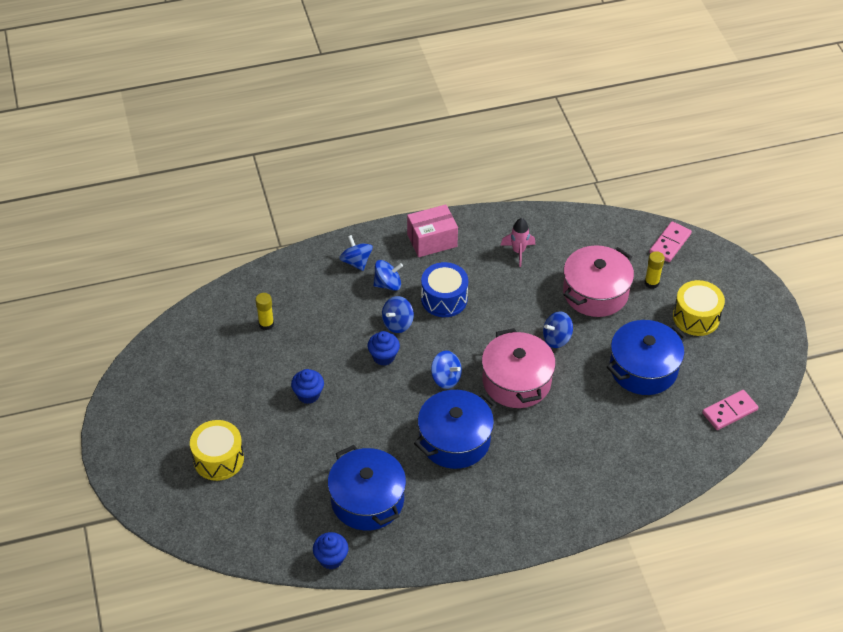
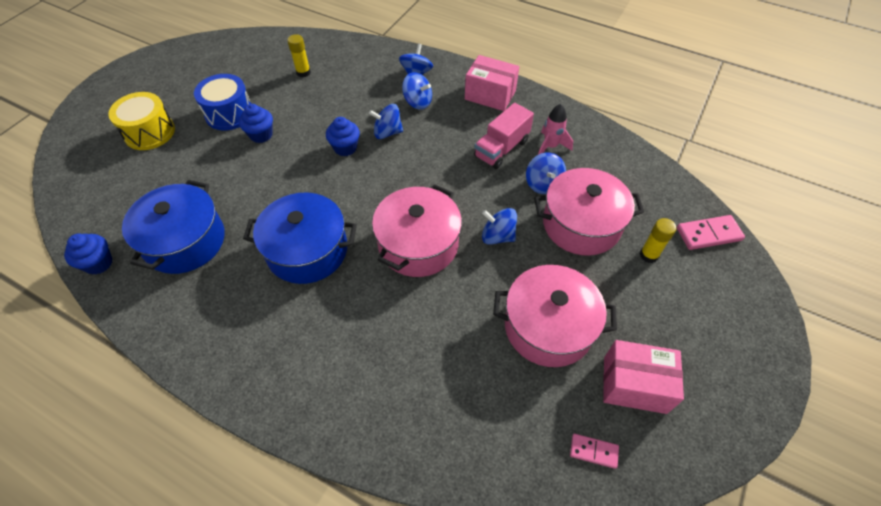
camera: 45 degrees right, 5 degrees up
(444, 299) = (444, 140): blue drum -> blue drum (229, 113)
(446, 378) = (367, 197): blue spinning top -> blue spinning top (543, 184)
(489, 277) = (501, 149): none -> pink truck
(643, 368) = (548, 327): blue pot -> pink pot
(696, 317) = (662, 321): yellow drum -> none
(715, 363) = (634, 384): none -> pink box
(729, 411) = (593, 451): pink domino -> pink domino, size x0.62

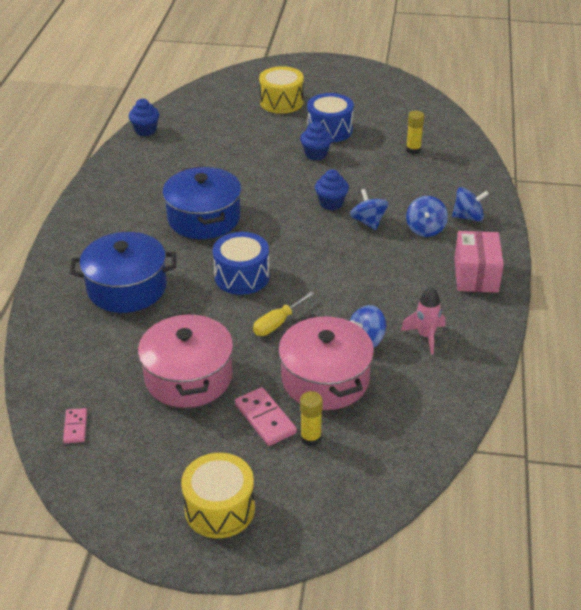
camera: 70 degrees right, 15 degrees down
(185, 241) = (183, 158): blue pot -> blue pot (127, 288)
(418, 244) = (242, 276): pink pot -> blue drum
(497, 236) = (277, 323): blue spinning top -> yellow screwdriver
(501, 149) = (398, 301): pink truck -> none
(634, 384) = (149, 446): pink box -> none
(708, 234) = (369, 487): pink domino -> pink domino (265, 418)
(721, 345) = (219, 509): none -> yellow drum

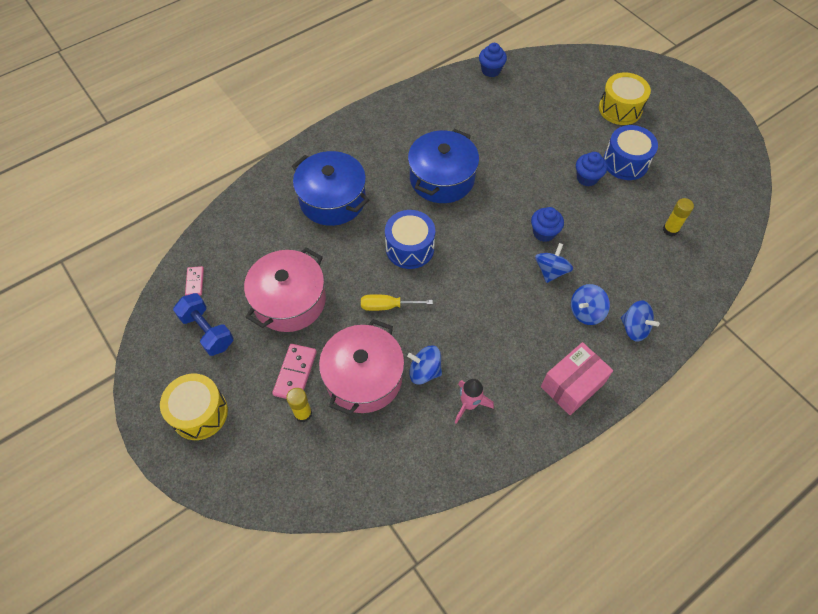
camera: 45 degrees right, 20 degrees up
(75, 427) = (195, 282): pink domino -> pink domino turned 45 degrees counterclockwise
(141, 450) = (207, 331): none -> blue dumbbell

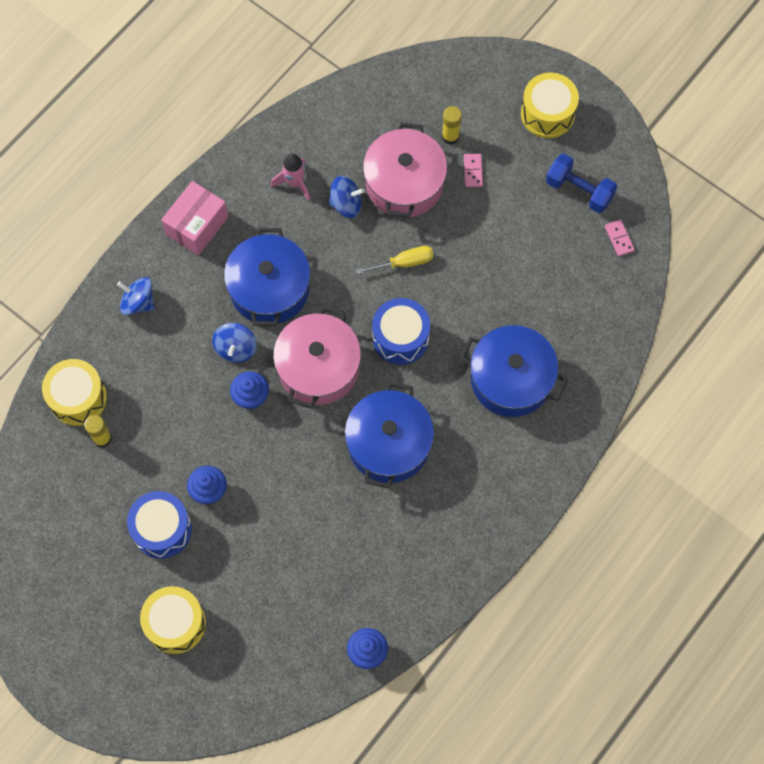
camera: 165 degrees right, 10 degrees up
(289, 301) = (509, 243): pink pot -> pink pot (318, 367)
(295, 373) = (473, 171): pink domino -> pink domino, size x0.62
(513, 312) = (269, 288): none -> blue pot
(586, 312) = (191, 308): blue spinning top -> none
(691, 263) = (78, 398): none -> yellow drum

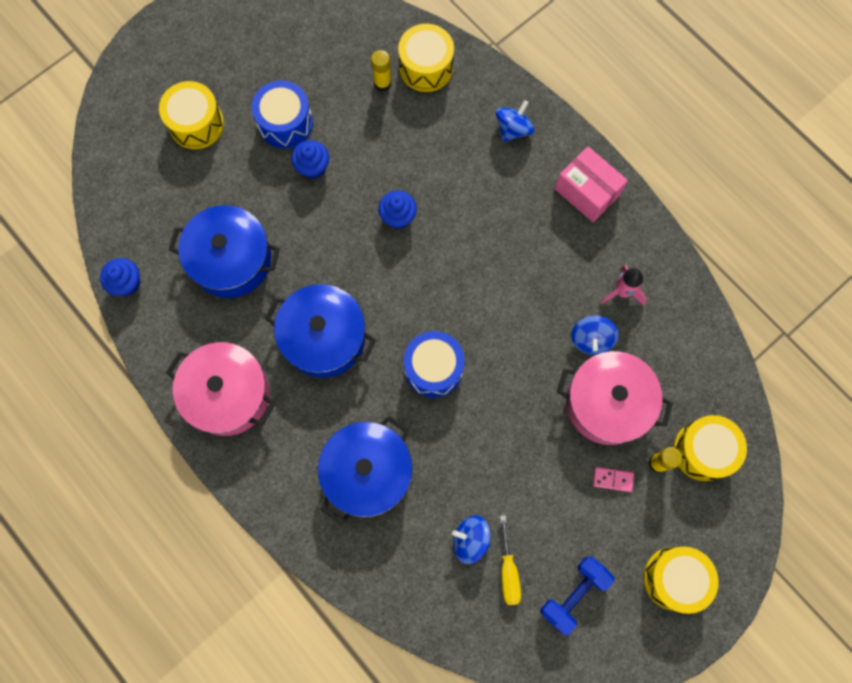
camera: 100 degrees right, 5 degrees up
(236, 348) = (450, 210): blue spinning top -> blue spinning top (470, 539)
(269, 288) = (508, 250): blue pot -> blue pot (231, 260)
(318, 367) = (416, 283): pink pot -> pink pot (228, 394)
(404, 262) = (516, 387): yellow screwdriver -> yellow screwdriver (508, 571)
(432, 102) = (703, 450): none -> yellow drum
(619, 238) = (508, 627): pink domino -> none

